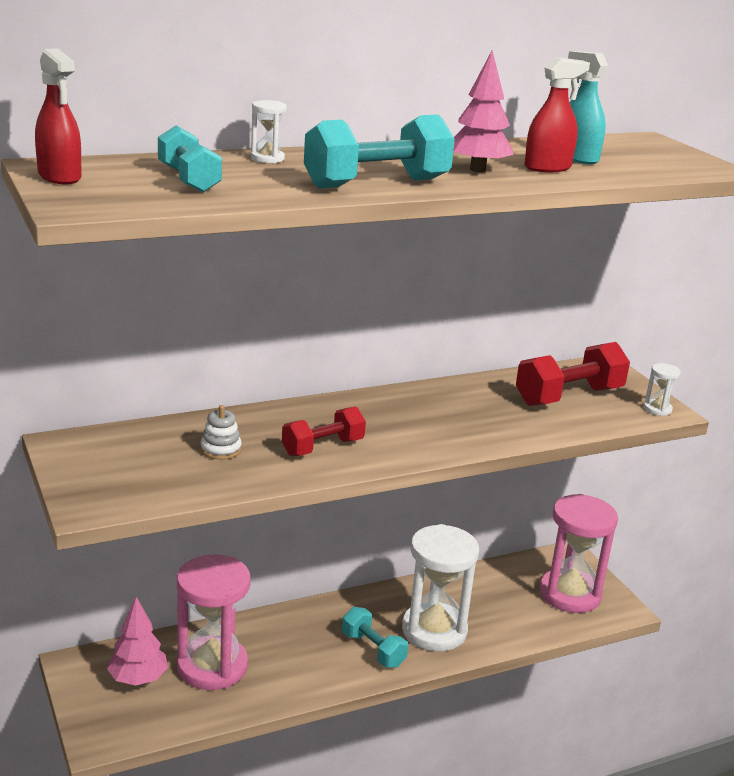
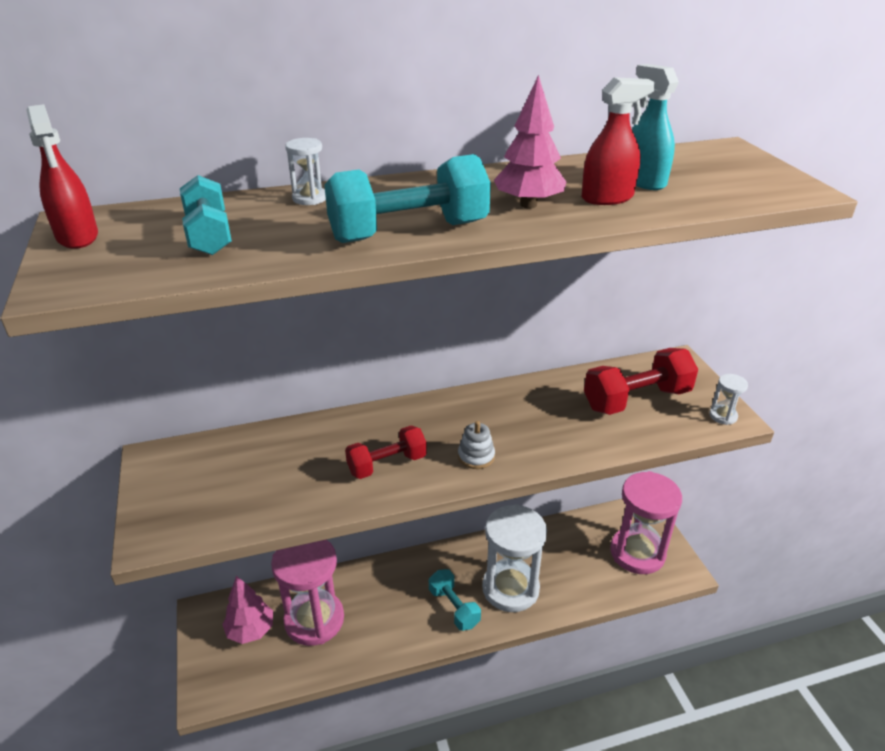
camera: 10 degrees right, 10 degrees up
(221, 449) = (292, 466): white stacking toy -> white stacking toy (476, 456)

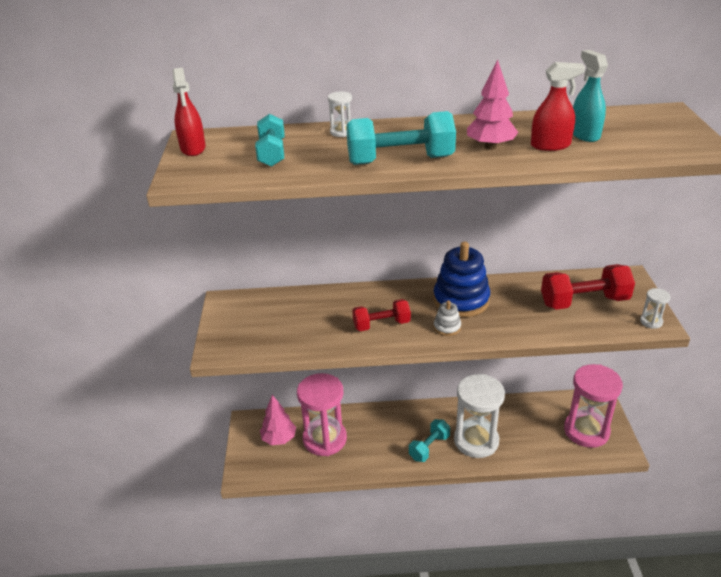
camera: 15 degrees right, 0 degrees up
(454, 607) = (429, 447): turquoise dumbbell -> turquoise dumbbell turned 60 degrees clockwise
(484, 416) = (461, 300): none -> blue stacking toy

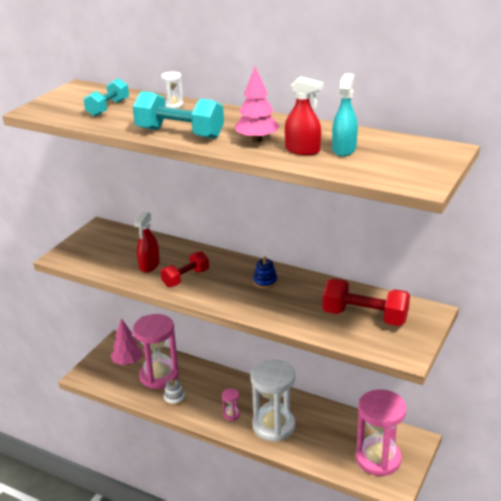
camera: 30 degrees right, 5 degrees down
(193, 148) = (67, 93): red spray bottle -> red spray bottle (149, 265)
(381, 324) = (185, 278): red dumbbell -> red dumbbell turned 60 degrees counterclockwise
(429, 447) = (231, 414): turquoise dumbbell -> pink hourglass
(447, 327) = (231, 296): white stacking toy -> white stacking toy (174, 399)
(461, 300) = (265, 281): blue stacking toy -> blue stacking toy, size x0.47
(651, 322) = (404, 352): white hourglass -> none

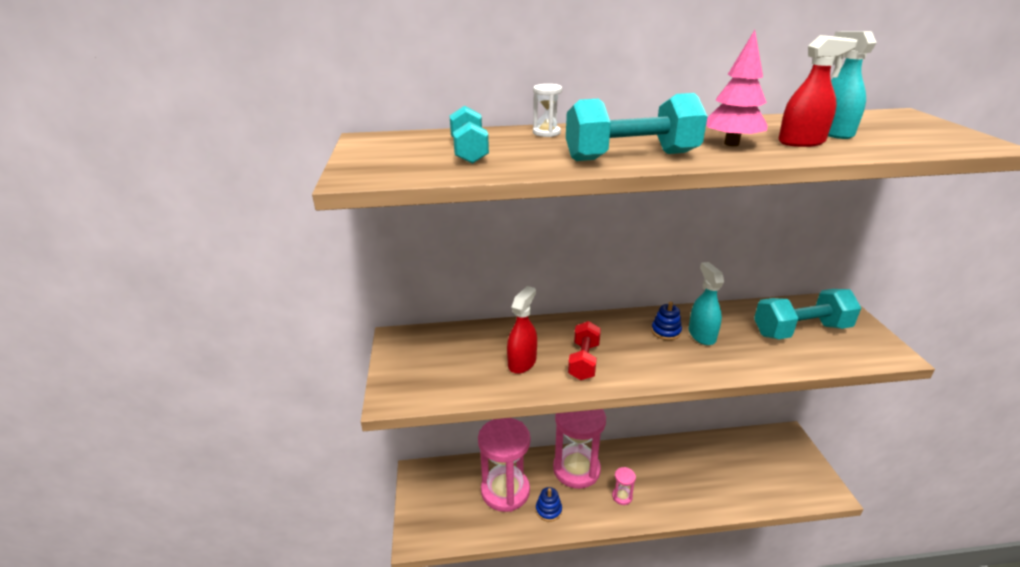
camera: 35 degrees left, 0 degrees up
(127, 362) = (454, 492): pink tree -> none
(149, 265) = (522, 362): red spray bottle -> red spray bottle turned 135 degrees counterclockwise
(174, 399) = (548, 510): white stacking toy -> blue stacking toy
(273, 426) = (671, 487): white hourglass -> none
(286, 292) = (701, 335): none -> turquoise spray bottle
(365, 317) = (801, 330): red dumbbell -> turquoise dumbbell
(378, 459) = (785, 471): pink hourglass -> pink hourglass (576, 469)

